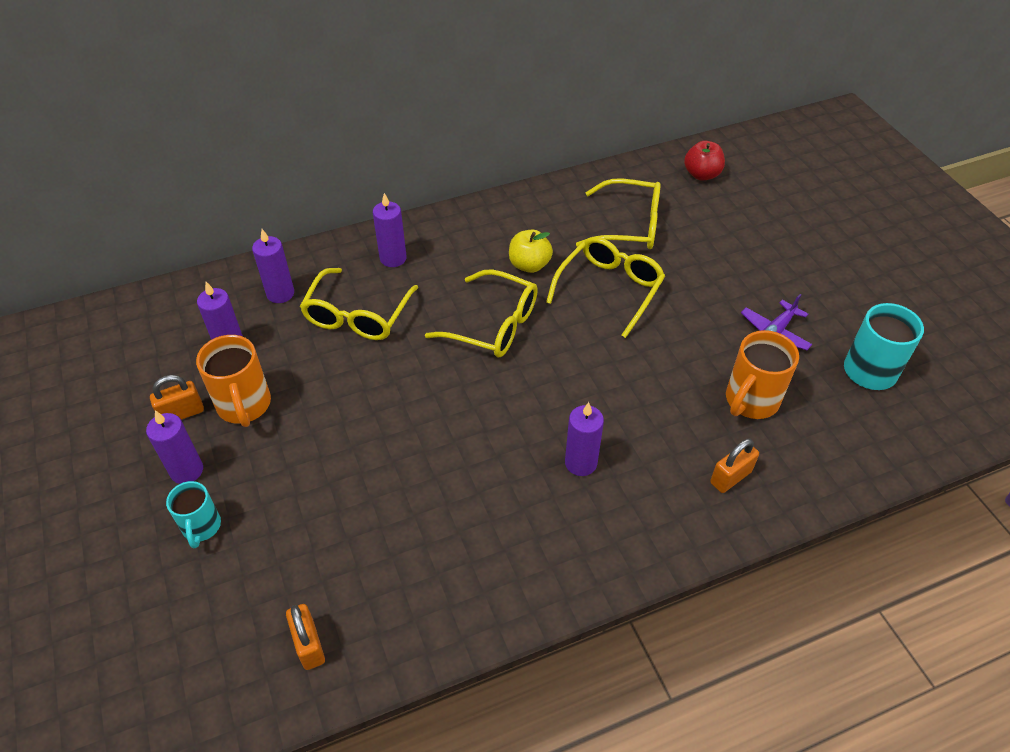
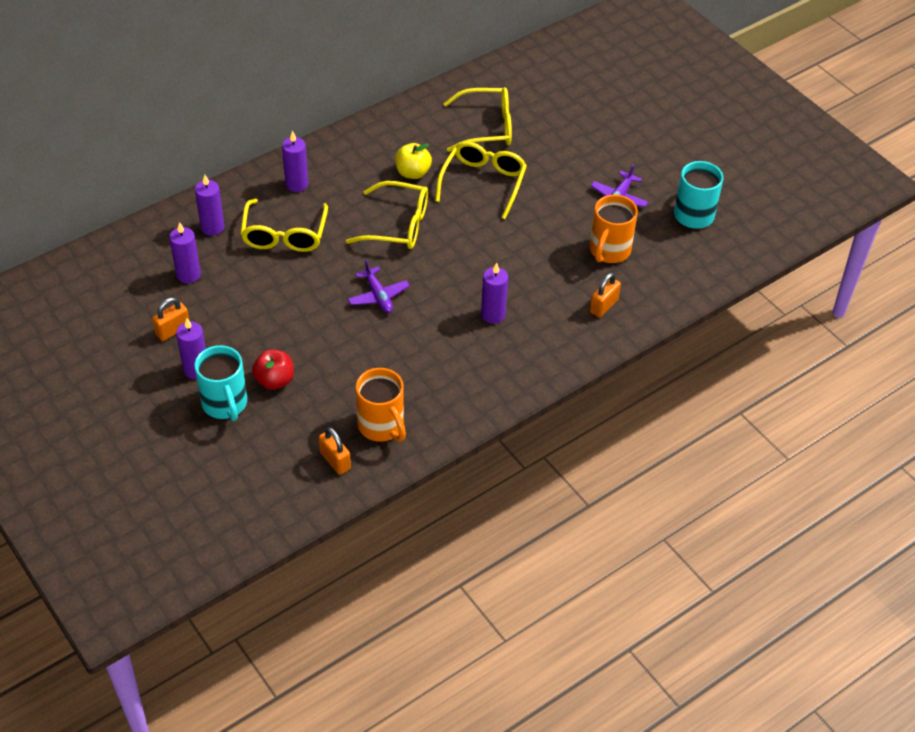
camera: 15 degrees left, 0 degrees up
(201, 527) = (225, 404): turquoise mug -> turquoise mug, size x1.56
(244, 406) = (220, 317): orange mug -> orange mug (382, 426)
(442, 411) = (378, 296): none -> purple plane
(701, 174) = (538, 73): red apple -> red apple (274, 380)

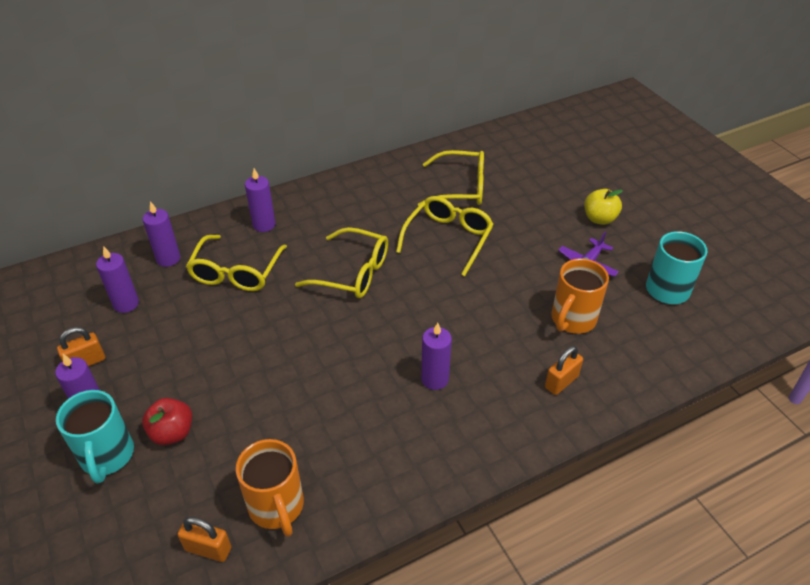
camera: 10 degrees right, 5 degrees down
(335, 461) = (208, 549): orange padlock -> orange padlock turned 45 degrees counterclockwise
(378, 296) = (314, 345): purple plane -> none
(413, 173) = (380, 223): yellow apple -> yellow apple (599, 219)

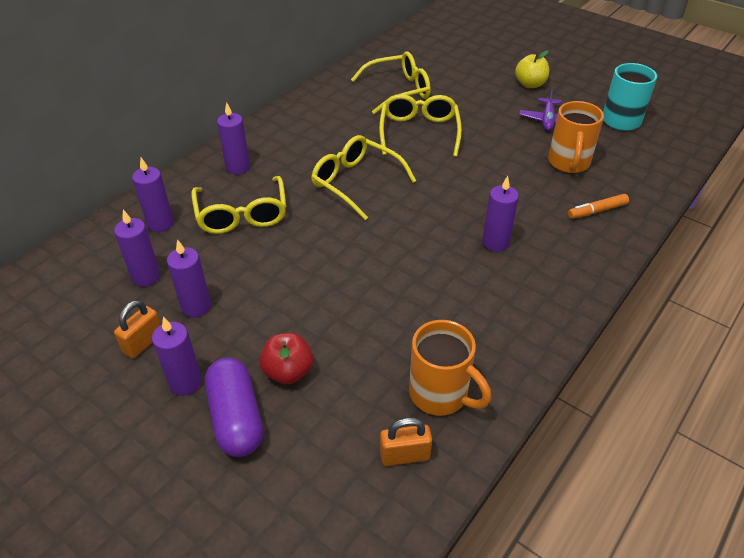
camera: 25 degrees left, 0 degrees up
(107, 456) = (236, 417): turquoise mug -> purple capsule
(144, 345) = (196, 307): none -> purple candle
(353, 273) = (356, 182): yellow glasses -> yellow glasses turned 135 degrees counterclockwise
(561, 382) = (597, 211): orange padlock -> orange marker

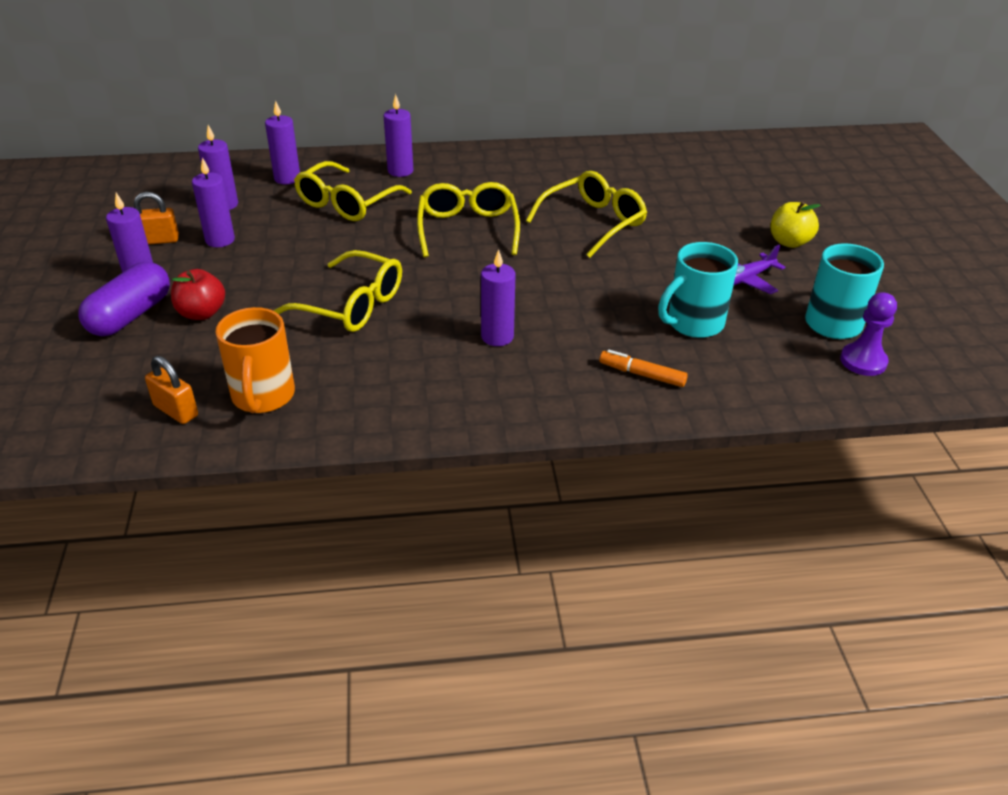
camera: 45 degrees right, 5 degrees down
(398, 90) = (637, 182): yellow glasses -> yellow glasses (352, 305)
(568, 163) = (693, 324): orange mug -> turquoise mug
(663, 133) = (863, 361): none -> purple pawn

